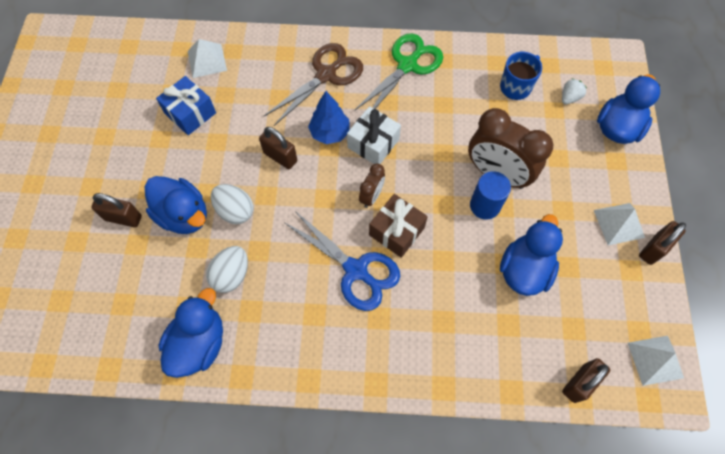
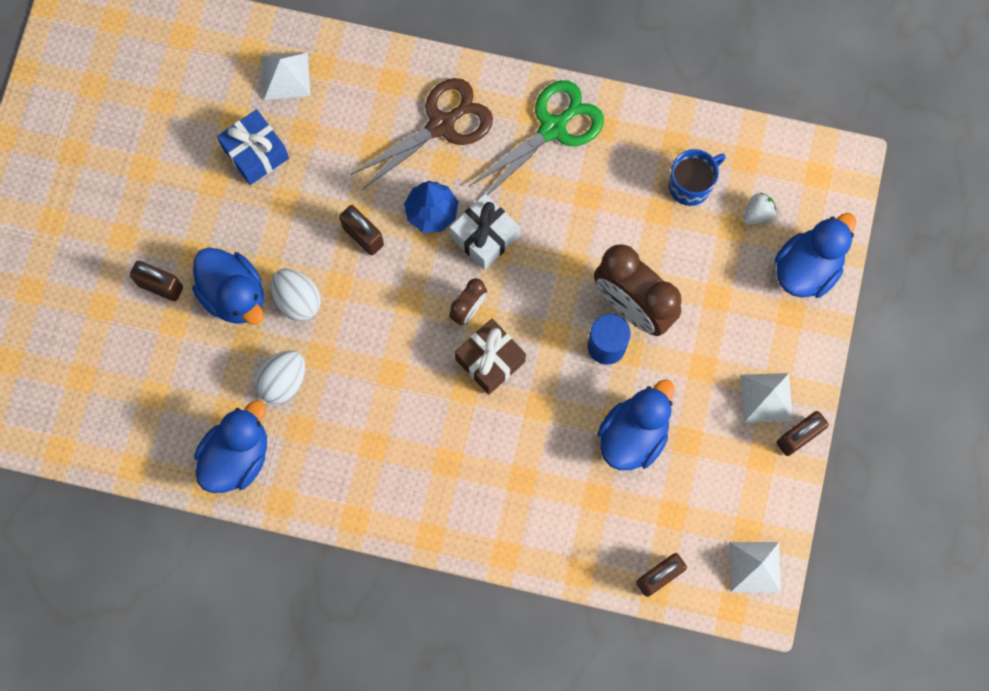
camera: 10 degrees right, 10 degrees up
(356, 270) = (431, 401): blue scissors -> none

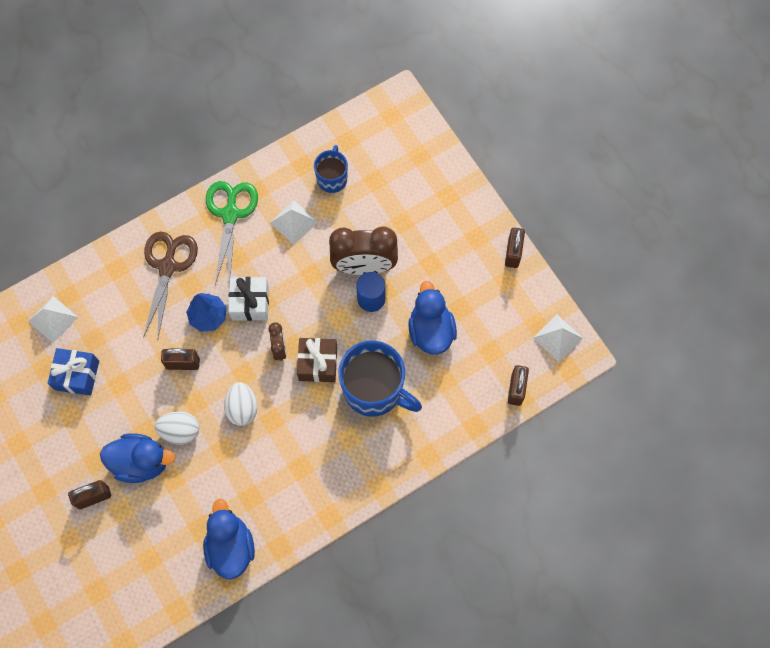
camera: 45 degrees left, 5 degrees down
(283, 381) = (216, 481): white egg -> white egg (242, 408)
(518, 440) = (374, 390): none -> blue mug
(757, 213) = (380, 162): white strawberry -> none
(766, 398) = (477, 249): white pyramid -> white pyramid (293, 222)
(807, 268) = (432, 166): blue duck -> none

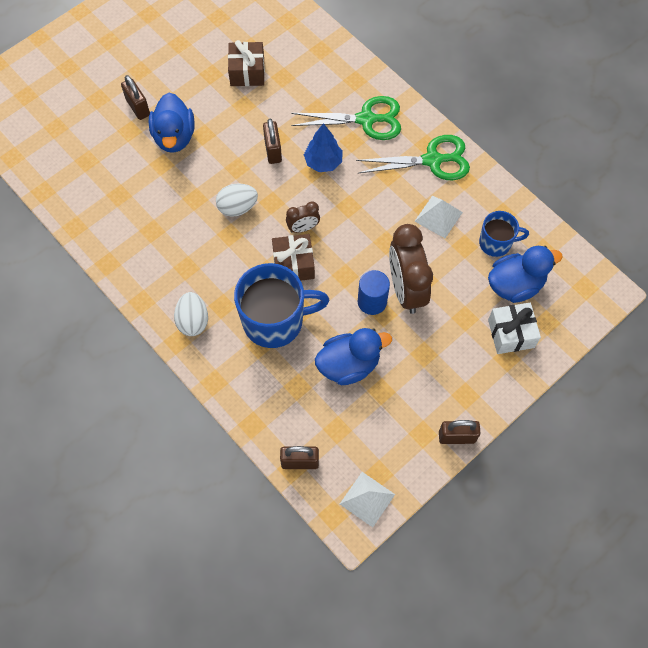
camera: 80 degrees right, 5 degrees down
(53, 319) = (296, 43): white pyramid -> none
(77, 375) = (247, 72): blue gift -> brown gift
(168, 266) = (366, 119): brown scissors -> green scissors
(180, 431) = (207, 161): white egg -> white egg (193, 321)
(230, 546) = (104, 223): blue duck -> blue duck (515, 285)
(250, 303) = (344, 194): white gift -> white gift (511, 333)
(374, 390) = (275, 321): blue mug -> blue mug turned 120 degrees counterclockwise

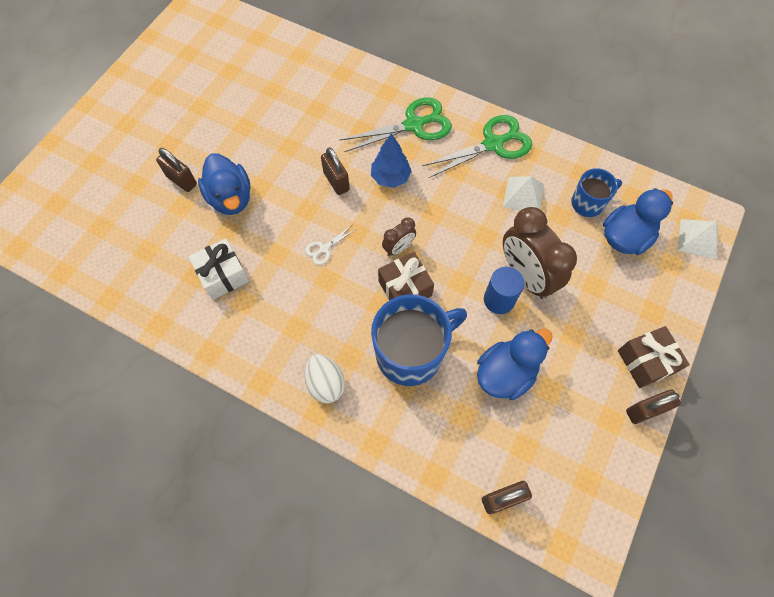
camera: 20 degrees left, 0 degrees up
(237, 207) = (324, 249): white egg -> white scissors
(247, 72) = (279, 114): brown gift -> brown gift (645, 361)
(367, 499) = (589, 513): white pyramid -> white pyramid (698, 239)
(511, 333) = (644, 286): white gift -> white gift (223, 275)

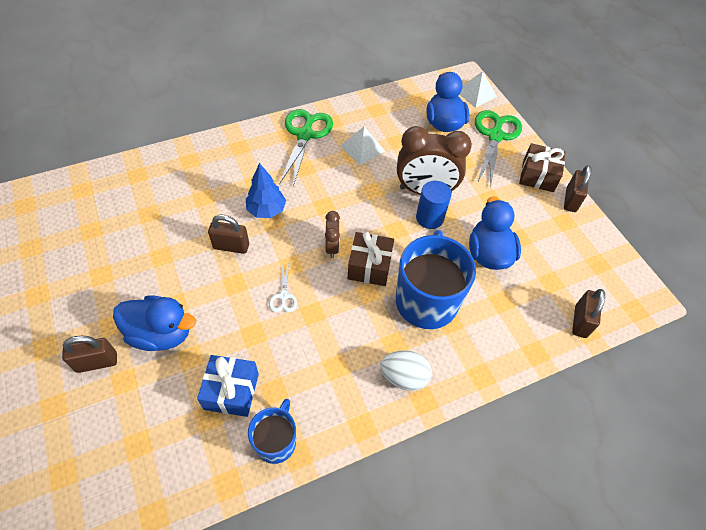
camera: 55 degrees left, 10 degrees down
(223, 275) = (231, 391): white gift -> blue gift
(414, 125) = (238, 165): green scissors -> green scissors (495, 136)
(588, 203) = (402, 122): blue mug -> blue mug (276, 441)

